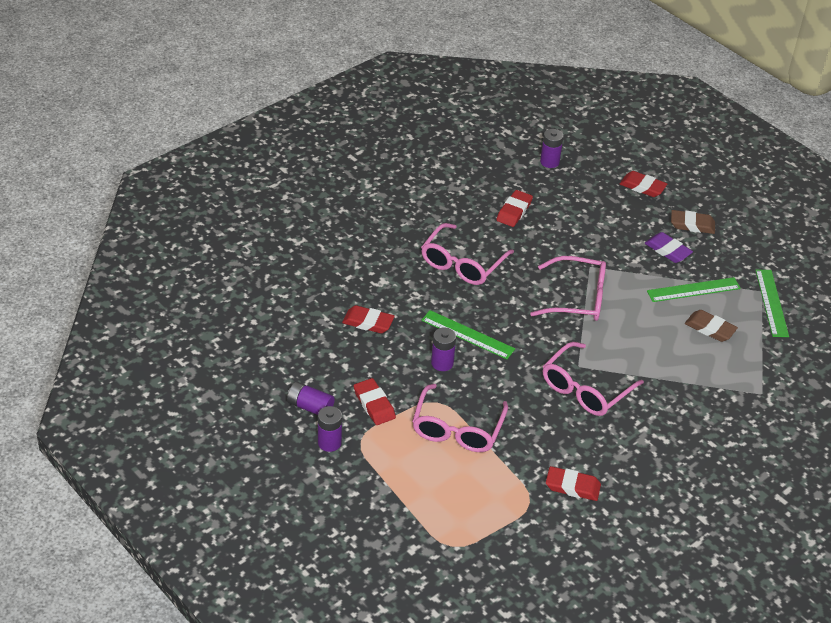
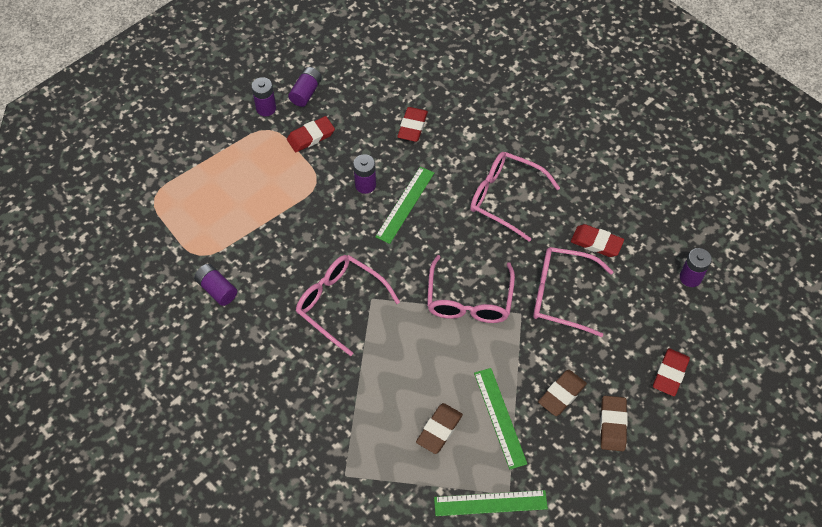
camera: 90 degrees right, 15 degrees up
(457, 429) = (284, 199): pink glasses -> pink glasses (561, 295)
(572, 486) = (217, 289): red eraser -> purple battery
(667, 250) = (561, 394): purple eraser -> brown eraser

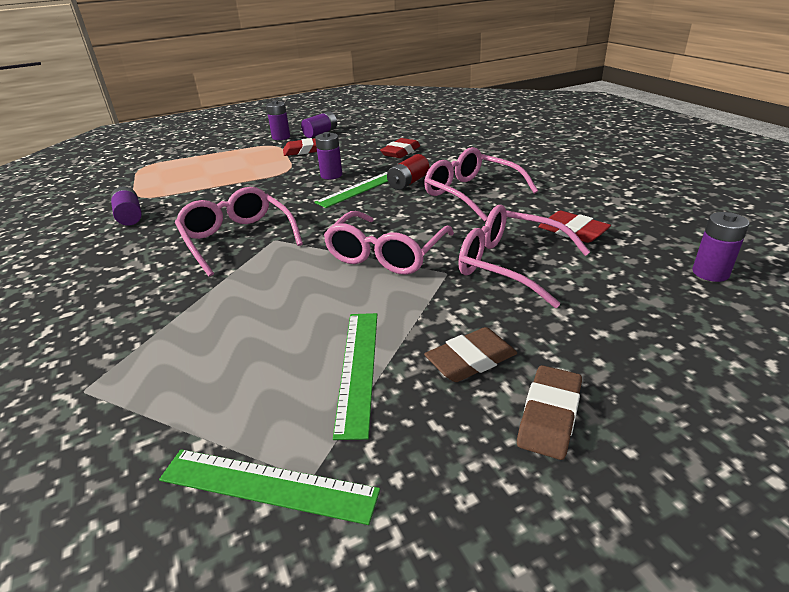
camera: 20 degrees right, 25 degrees down
(439, 430) = (258, 365): brown eraser -> none
(444, 187) = (408, 182): none -> red battery
(670, 374) = (671, 367): red eraser -> none

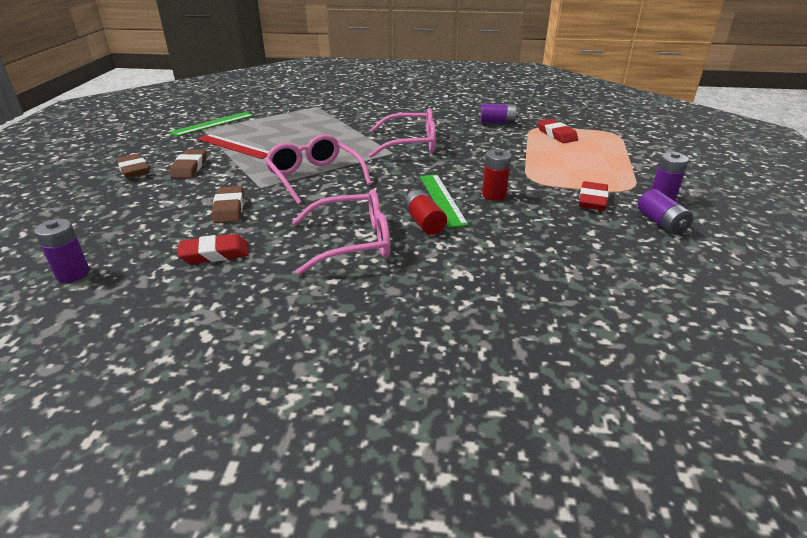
camera: 120 degrees right, 0 degrees up
(331, 175) = (494, 195): purple battery -> red battery
(357, 368) = (234, 146): green ruler -> red ruler
(400, 152) = (525, 249): red eraser -> red eraser (556, 134)
(510, 265) = (229, 208): pink glasses -> brown eraser

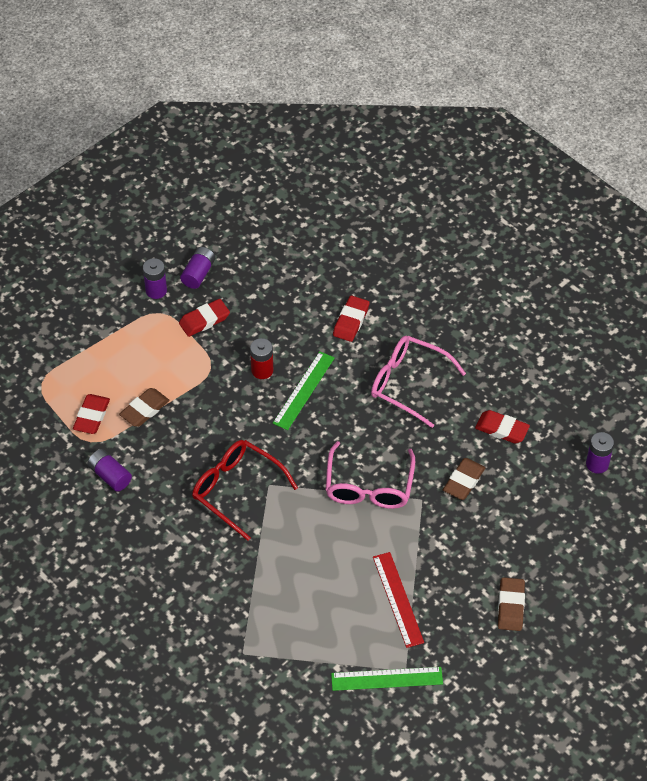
camera: 140 degrees left, 20 degrees up
(189, 167) = (460, 577): brown eraser -> brown eraser (144, 410)
(411, 144) = (237, 490): pink glasses -> red glasses
(424, 223) = (344, 373): red battery -> none
(475, 259) = (351, 321): none -> red eraser

